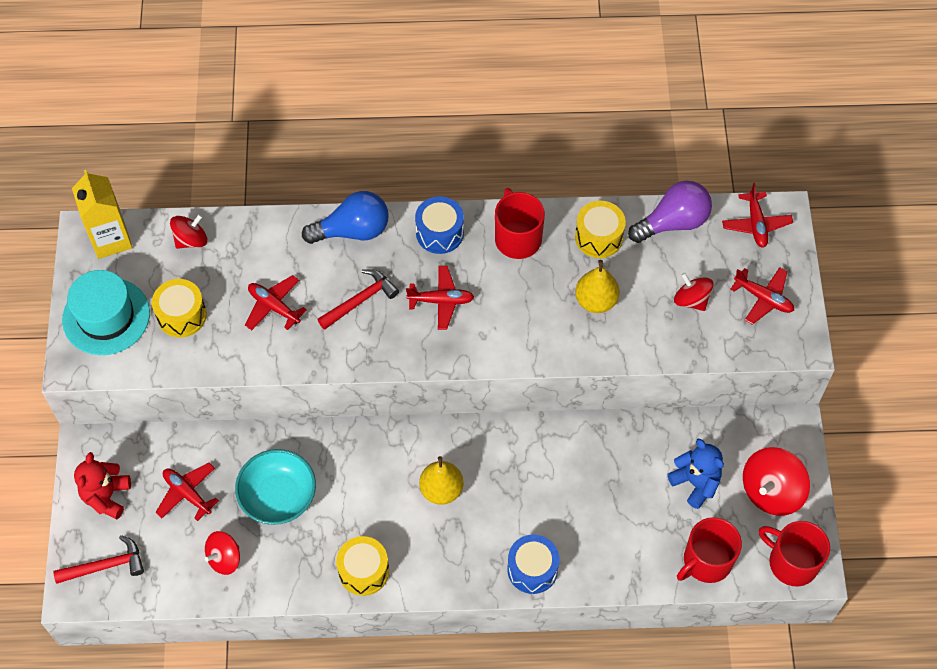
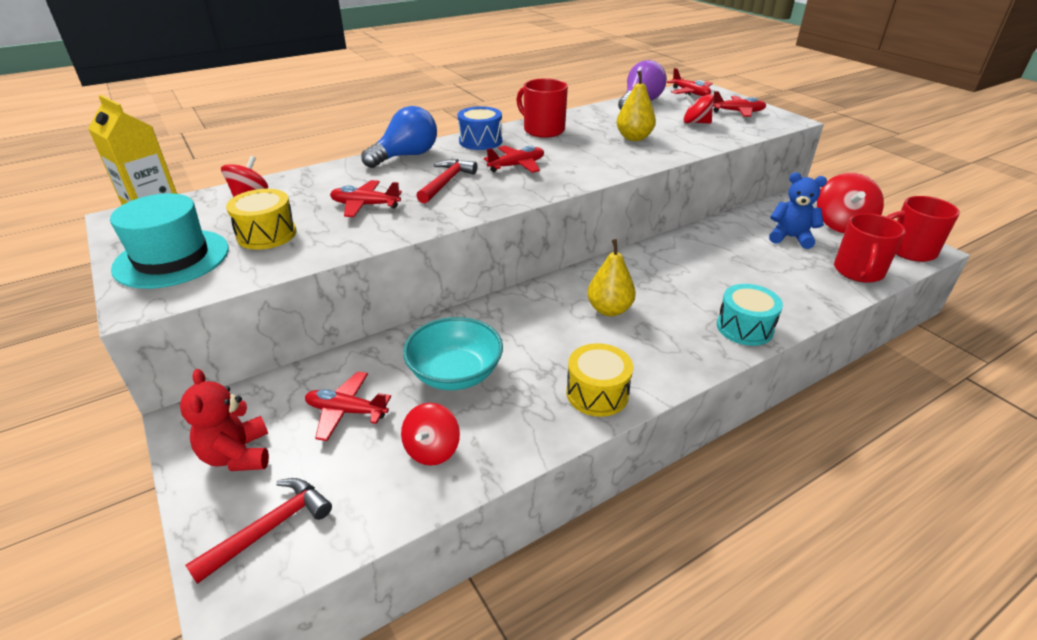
camera: 30 degrees left, 25 degrees down
(532, 569) = (744, 328): blue drum -> turquoise drum
(598, 237) = (599, 117): yellow drum -> none

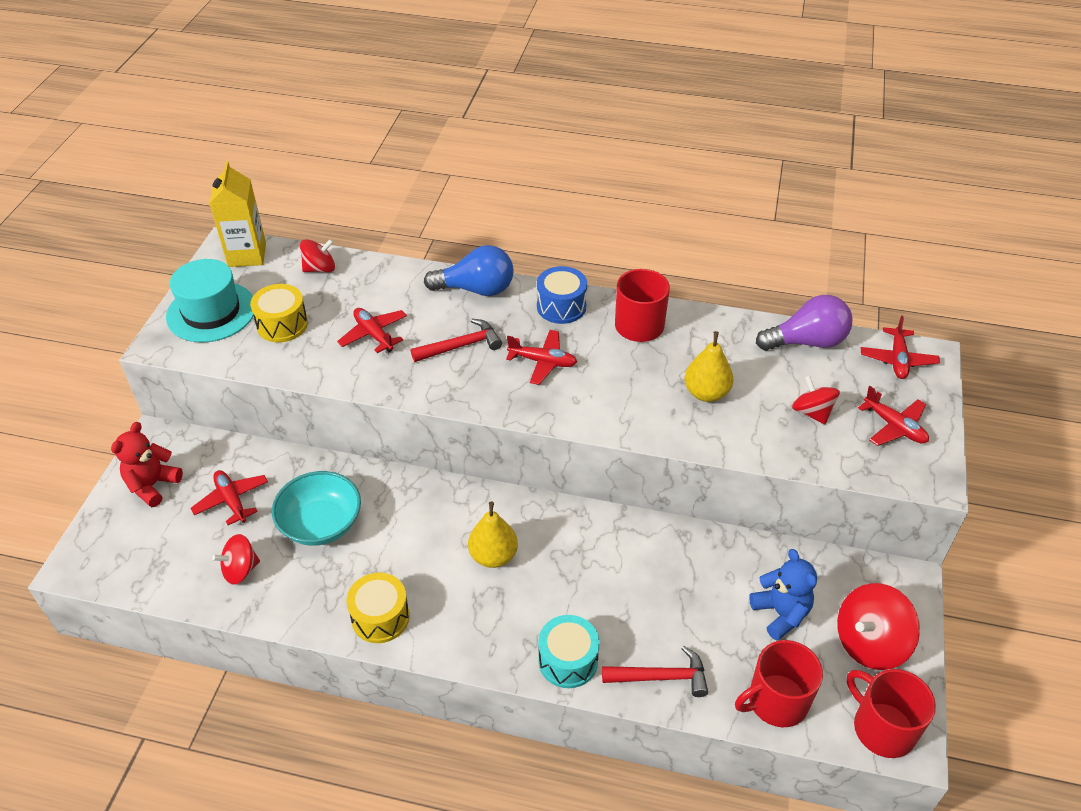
camera: 45 degrees right, 10 degrees up
(270, 528) = (119, 548): red hammer -> red hammer (661, 677)

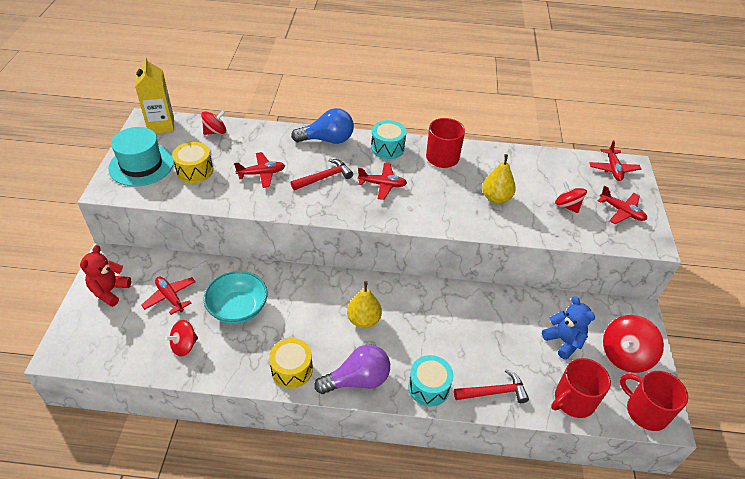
camera: 10 degrees left, 0 degrees up
(374, 334) = (261, 174): red plane -> red plane turned 120 degrees clockwise
(561, 306) = (387, 148): blue drum -> turquoise drum
(807, 342) = (553, 161): purple light bulb -> purple light bulb (357, 380)

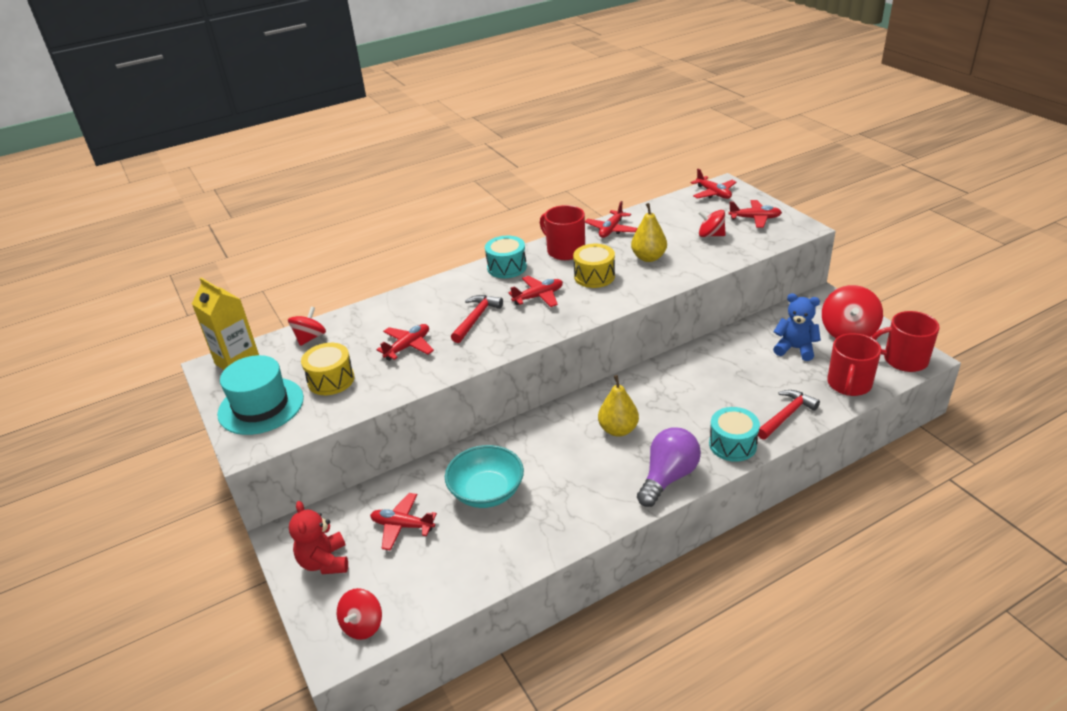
camera: 30 degrees left, 10 degrees down
(184, 345) = (469, 555): red spinning top -> red spinning top (363, 625)
(292, 370) = (600, 507): yellow drum -> yellow drum (594, 276)
(327, 140) = (440, 288): blue light bulb -> none
(495, 157) = (611, 230): none -> red plane

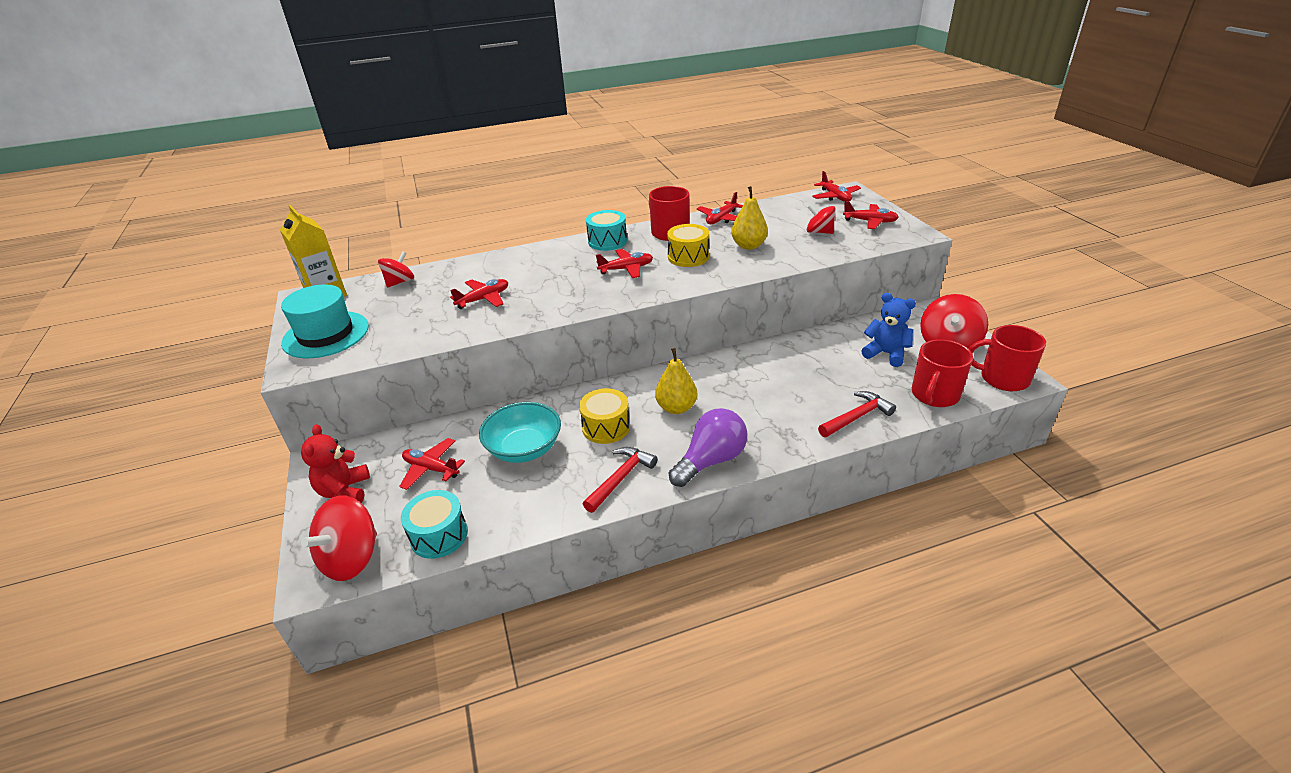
camera: 10 degrees right, 0 degrees up
(331, 380) = (399, 320): yellow drum -> yellow drum (606, 427)
(363, 625) = (351, 558): red spinning top -> red spinning top, size x1.59
(476, 318) = (558, 282): red hammer -> red hammer (620, 478)
(732, 444) = (790, 438): turquoise drum -> turquoise drum (439, 535)

